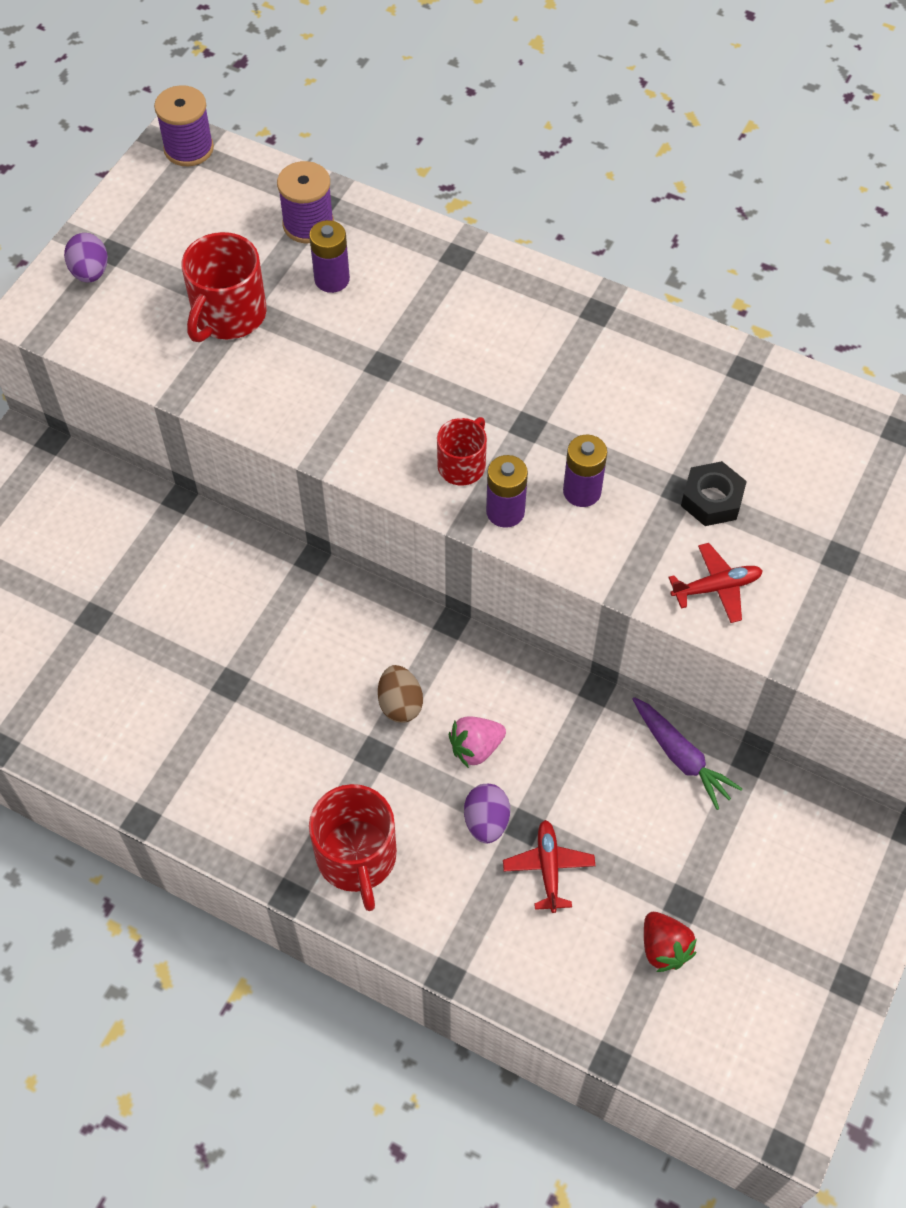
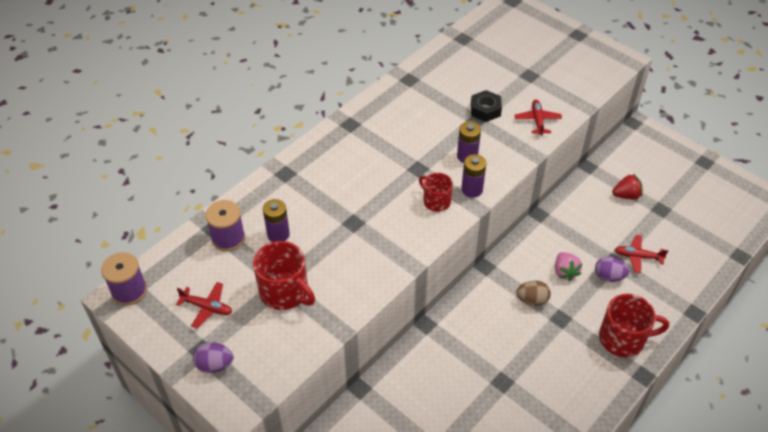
camera: 75 degrees left, 10 degrees down
(181, 237) = (207, 307): none -> red plane
(664, 948) = (684, 222): red strawberry -> red strawberry (626, 195)
(681, 757) = (583, 191): purple carrot -> none

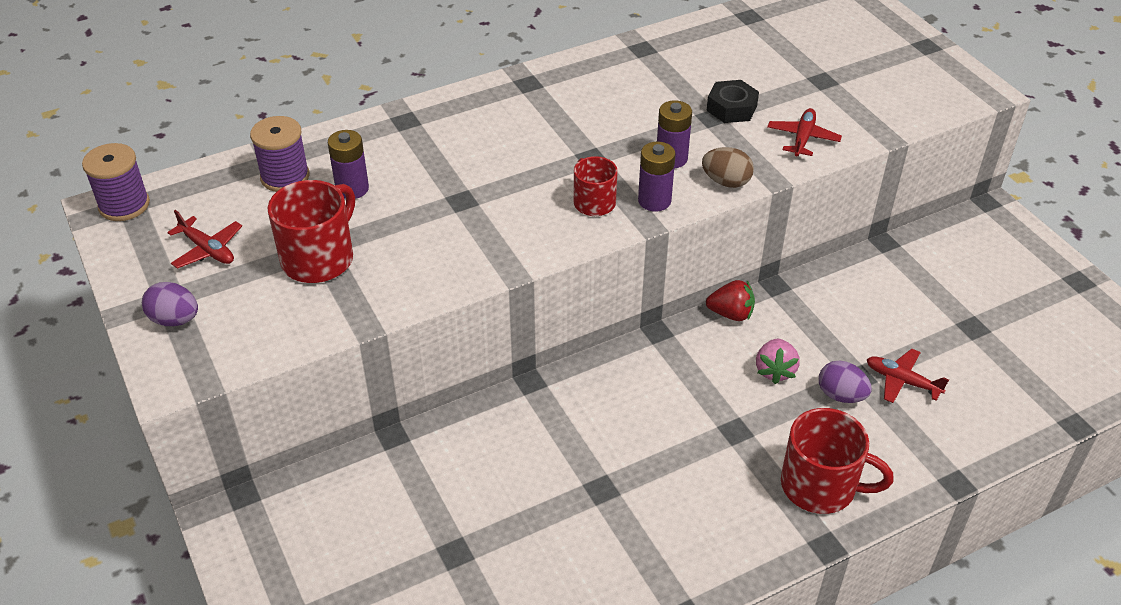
camera: 20 degrees right, 5 degrees down
(285, 292) = (319, 258): red mug -> red mug turned 120 degrees counterclockwise
(532, 300) = (704, 394): brown egg -> brown egg (726, 182)
(626, 195) = (925, 294): red strawberry -> red strawberry (731, 314)

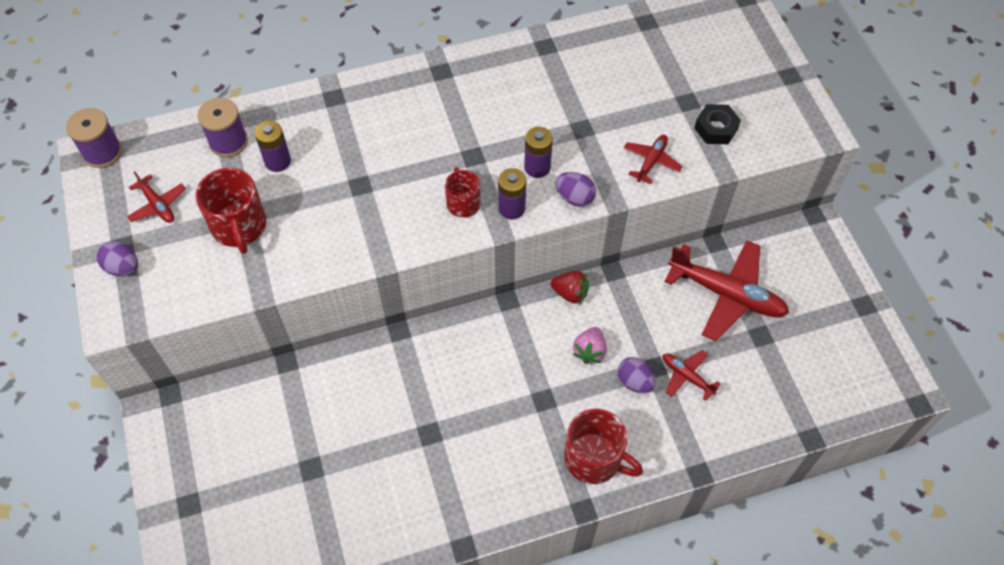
camera: 10 degrees right, 15 degrees up
(319, 258) = (239, 226): red mug -> red mug turned 120 degrees clockwise
(726, 182) = (574, 198): brown egg -> purple egg
(731, 108) = (601, 121): black nut -> black nut (716, 128)
(917, 291) = (727, 294): none -> red plane

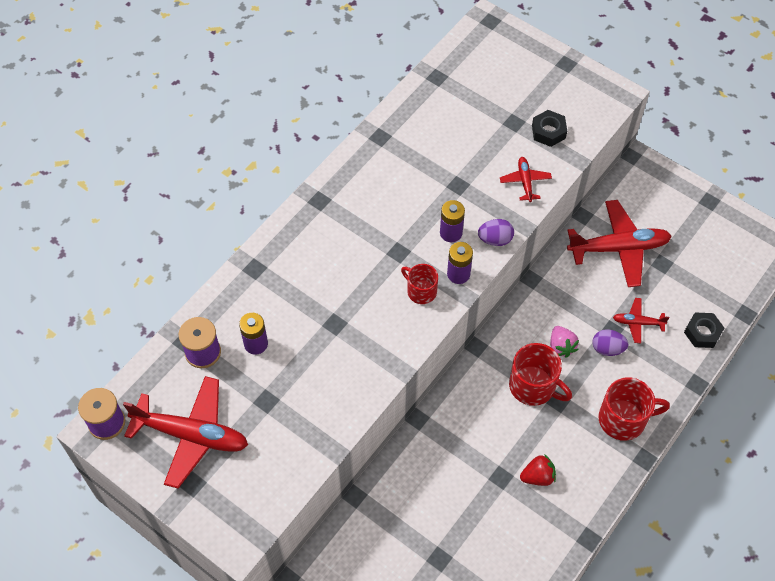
camera: 35 degrees left, 0 degrees up
(123, 267) = (209, 499): purple egg -> none
(157, 205) = (191, 435): red plane -> red plane, size x2.05
(239, 226) = (271, 411): red mug -> red mug (533, 386)
(570, 293) = (515, 313): red strawberry -> red strawberry (537, 476)
(748, 428) = (702, 333): none -> black nut

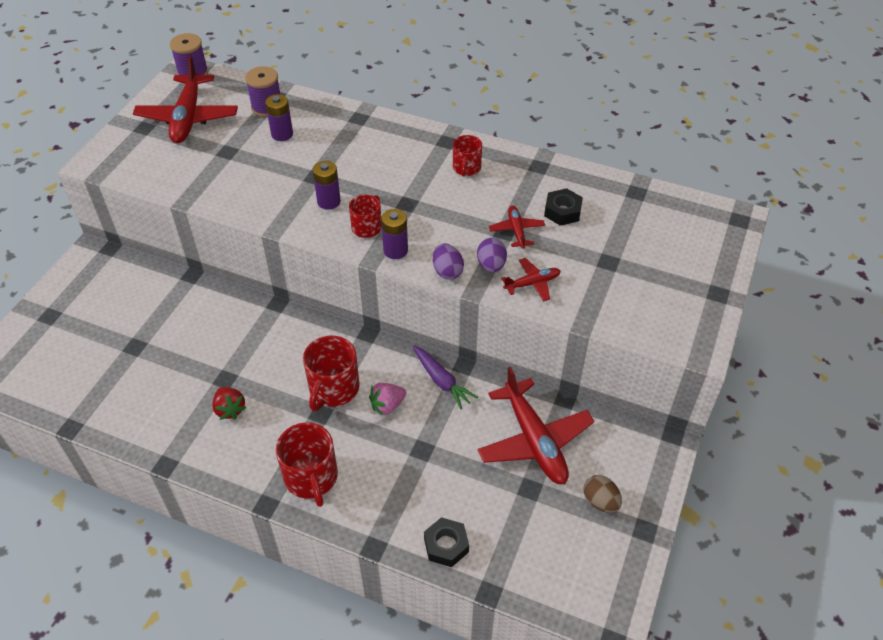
camera: 75 degrees right, 10 degrees down
(364, 193) = (466, 168): none -> red mug
(451, 233) = (443, 236): purple battery -> purple battery (329, 201)
(544, 299) = (441, 381): none -> purple carrot
(548, 132) = (610, 292): black nut -> black nut (562, 211)
(607, 348) = (396, 449): purple egg -> purple egg (491, 265)
(637, 322) = (439, 474): red plane -> red plane (516, 230)
(681, 221) = (600, 501): none -> brown egg

